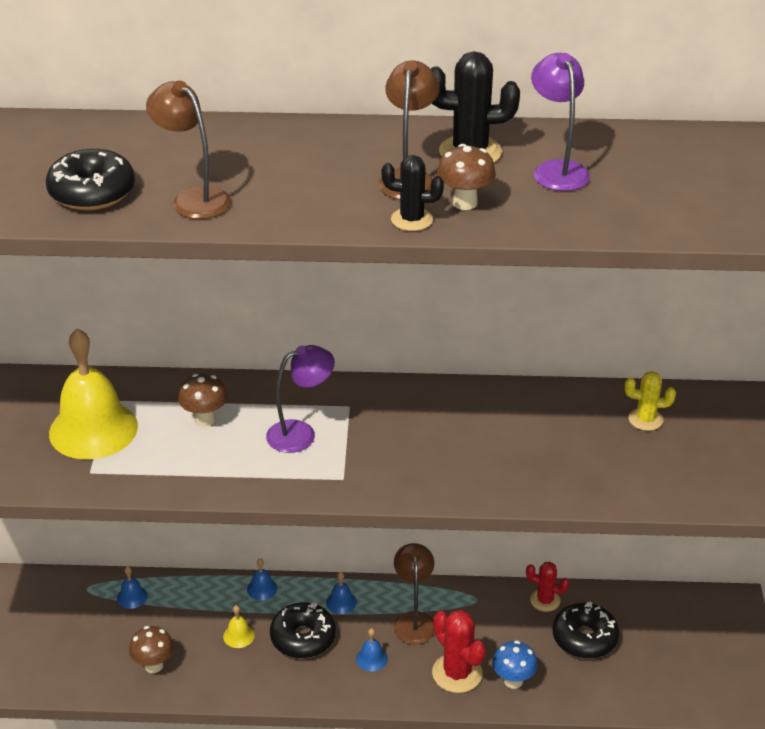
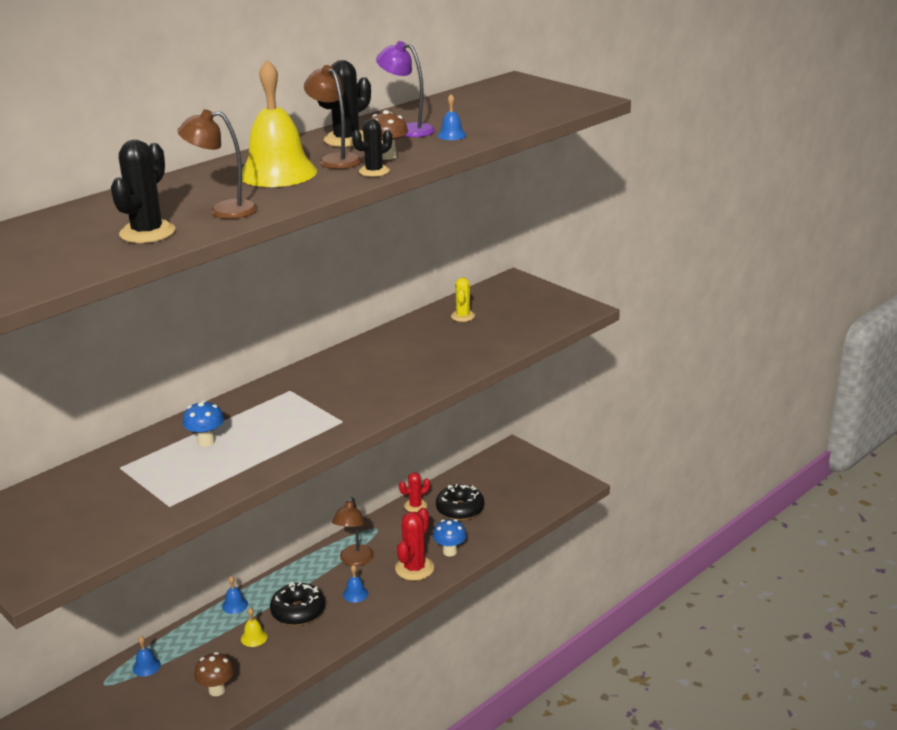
camera: 45 degrees left, 10 degrees down
(92, 192) = (147, 233): black donut -> black cactus
(93, 429) = (133, 486): yellow bell -> yellow bell (278, 173)
(205, 419) = (206, 441): brown mushroom -> blue mushroom
(301, 433) = (281, 416): purple lamp -> none
(341, 602) = (297, 579): blue bell -> blue bell (451, 135)
(414, 620) = (354, 560): brown lamp -> brown lamp turned 120 degrees counterclockwise
(457, 673) = (414, 568): red cactus -> red cactus turned 75 degrees counterclockwise
(645, 419) = (463, 316): yellow cactus -> yellow cactus turned 45 degrees counterclockwise

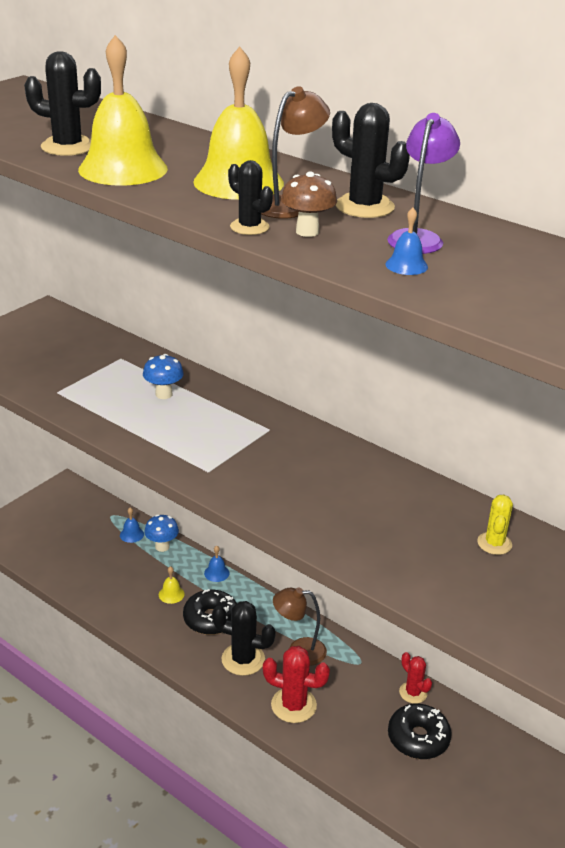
camera: 80 degrees right, 5 degrees up
(217, 690) = (101, 583): brown mushroom -> none
(223, 210) = (123, 169): brown lamp -> yellow bell
(355, 594) = (243, 659): blue bell -> black cactus
(450, 552) = (330, 736): blue mushroom -> blue mushroom (162, 546)
(463, 316) = (494, 543): yellow cactus -> yellow cactus turned 75 degrees counterclockwise

